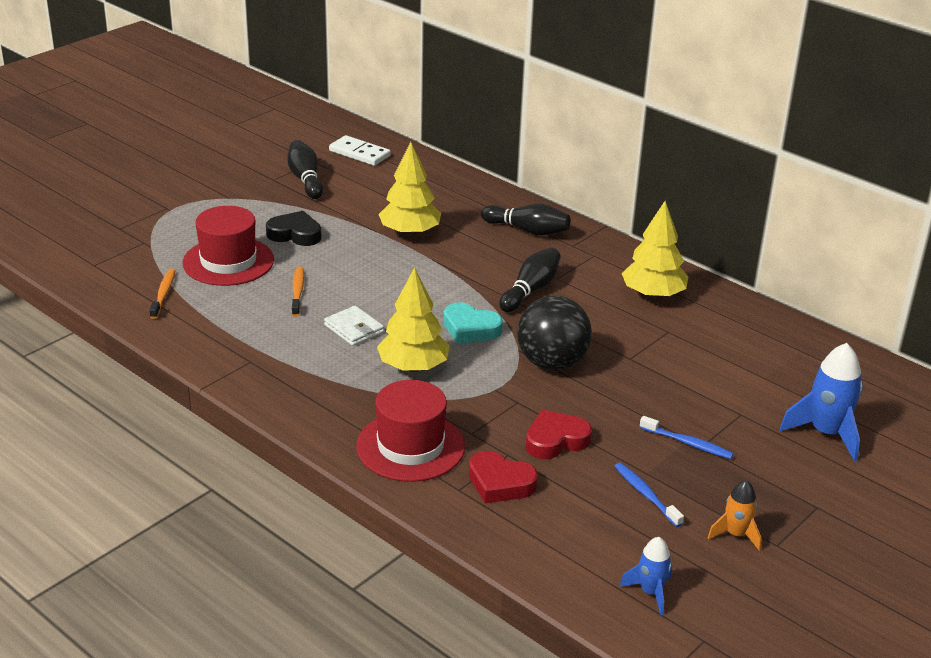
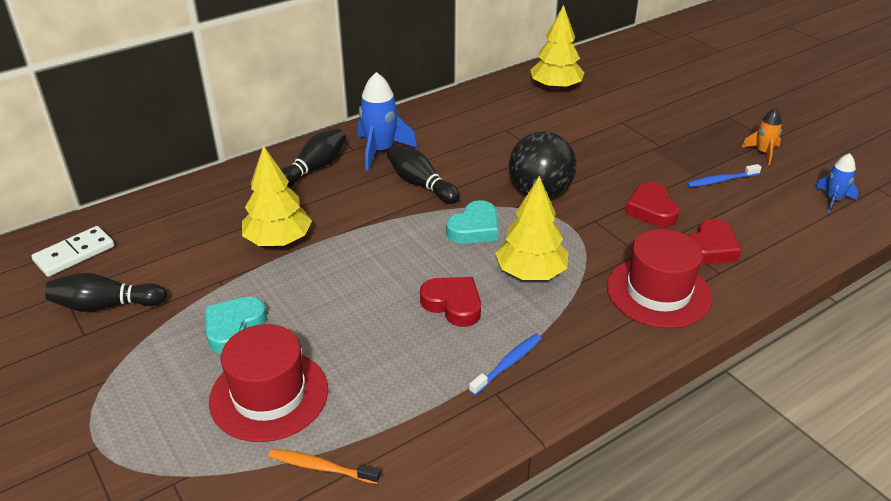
camera: 75 degrees left, 5 degrees up
(295, 234) = (234, 328): black heart -> turquoise heart
(297, 291) = (364, 339): orange toothbrush -> none
(354, 329) = (453, 304): white wallet -> red heart
(653, 294) = (450, 126): yellow tree -> yellow tree (555, 88)
(688, 443) = (657, 150): blue toothbrush -> blue toothbrush (507, 364)
(826, 433) = (647, 95): blue rocket -> blue rocket (380, 151)

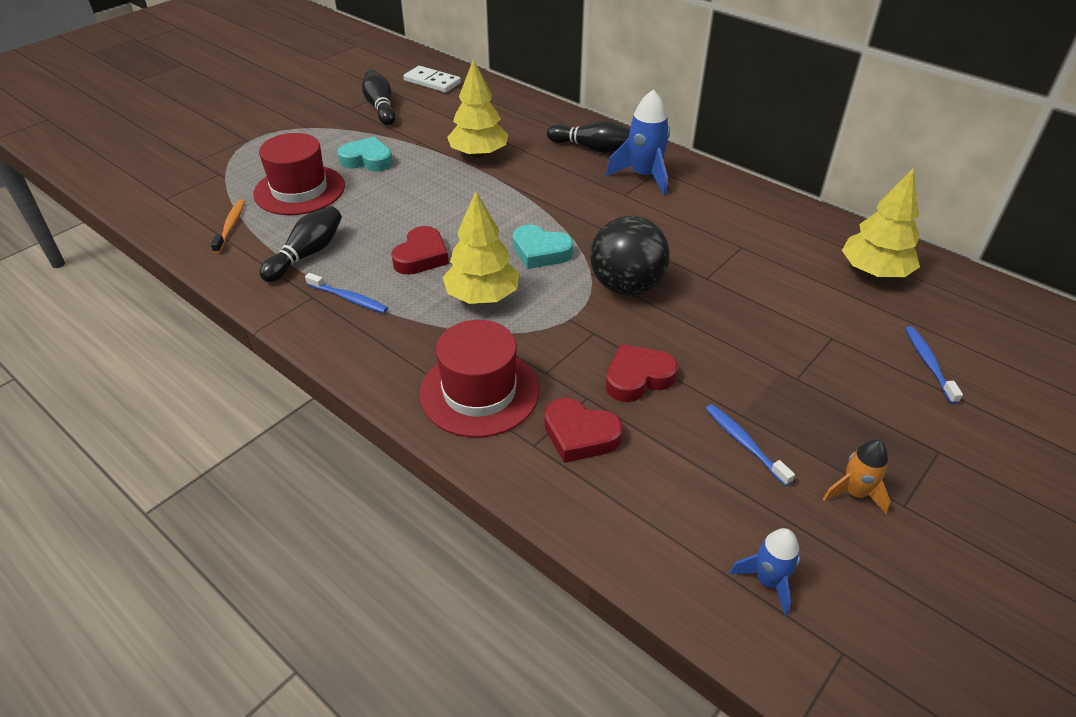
camera: 75 degrees right, 5 degrees up
(421, 184) = (599, 208): black bowling pin -> black bowling pin (307, 254)
(653, 97) = (928, 363): none -> blue toothbrush

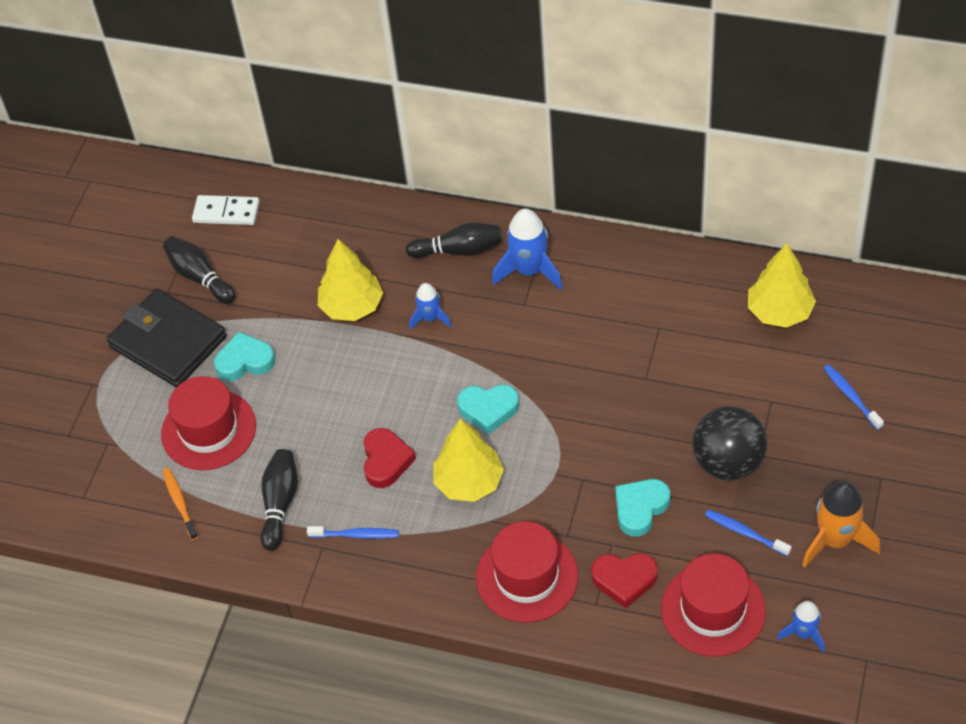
camera: 20 degrees left, 10 degrees up
(323, 133) = (168, 342): none -> black wallet
(536, 179) = (430, 318): none -> blue rocket
(626, 286) = (583, 417): black ball -> black ball (728, 463)
(637, 378) = (640, 508): red heart -> turquoise heart
(664, 505) = (713, 609): none -> red hat
(854, 493) = (835, 540): orange rocket -> orange rocket, size x1.70

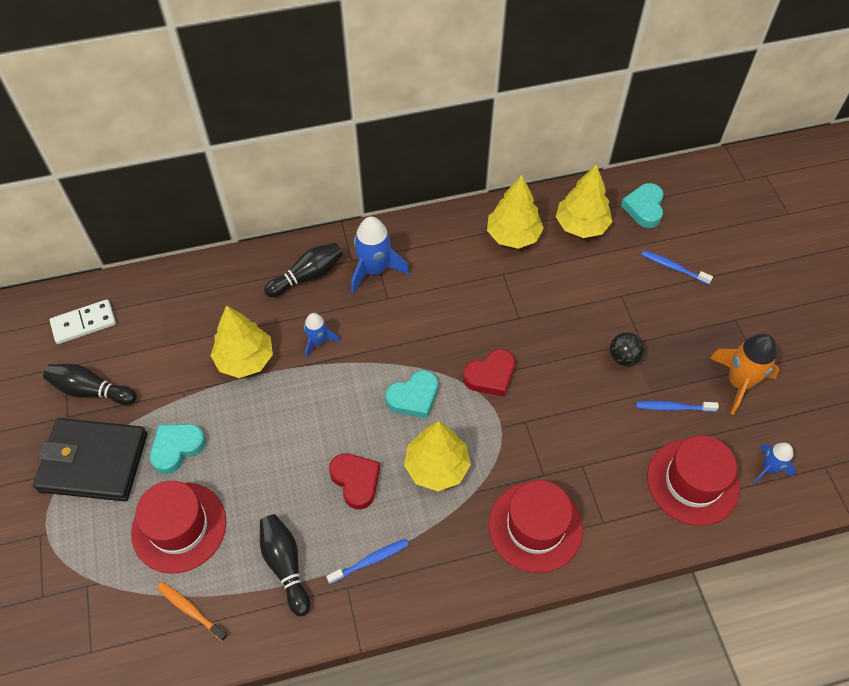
camera: 35 degrees left, 5 degrees up
(624, 580) = (612, 491): red heart -> red heart (490, 376)
(640, 508) = (584, 425): turquoise heart -> turquoise heart (644, 208)
(697, 293) = (513, 235): none -> yellow tree
(728, 463) = (623, 357): black ball -> black ball, size x0.54

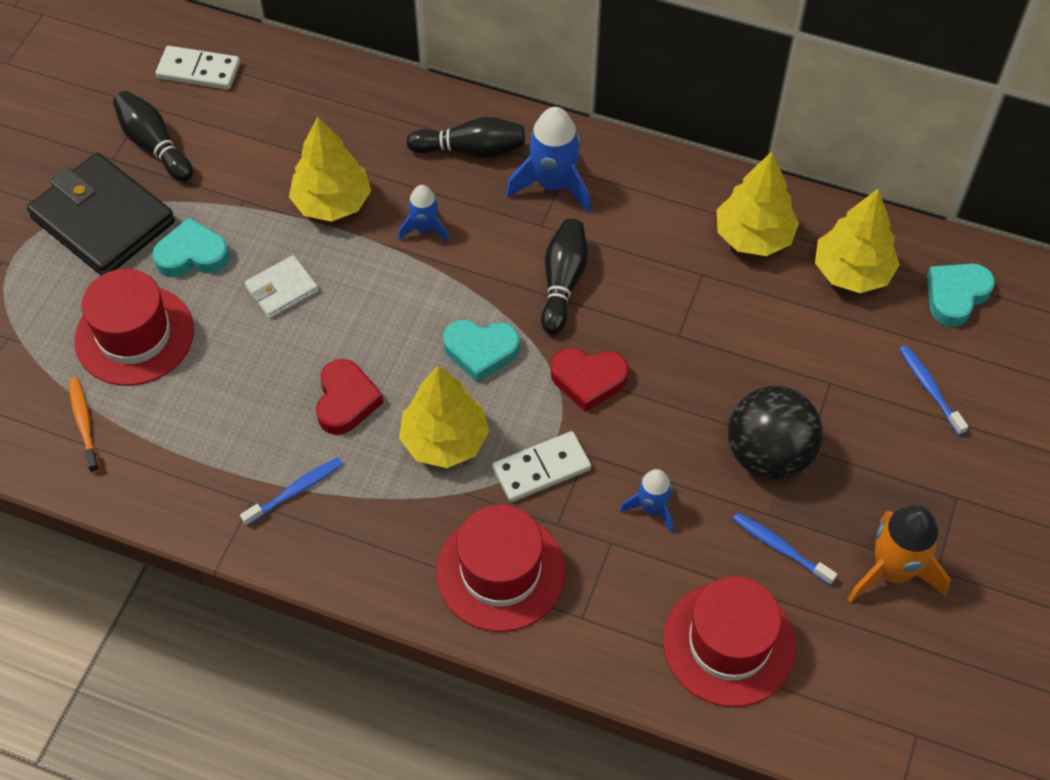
camera: 35 degrees right, 0 degrees up
(256, 434) = (282, 289): none -> white wallet
(285, 565) = (207, 440): black bowling pin -> black bowling pin (563, 283)
(370, 561) = (295, 491): blue toothbrush -> blue toothbrush turned 45 degrees counterclockwise
(507, 447) = (541, 468): none -> white domino
(623, 357) = (768, 455): black ball -> black ball, size x1.86
(769, 468) = (840, 690): blue rocket -> blue rocket (652, 508)

